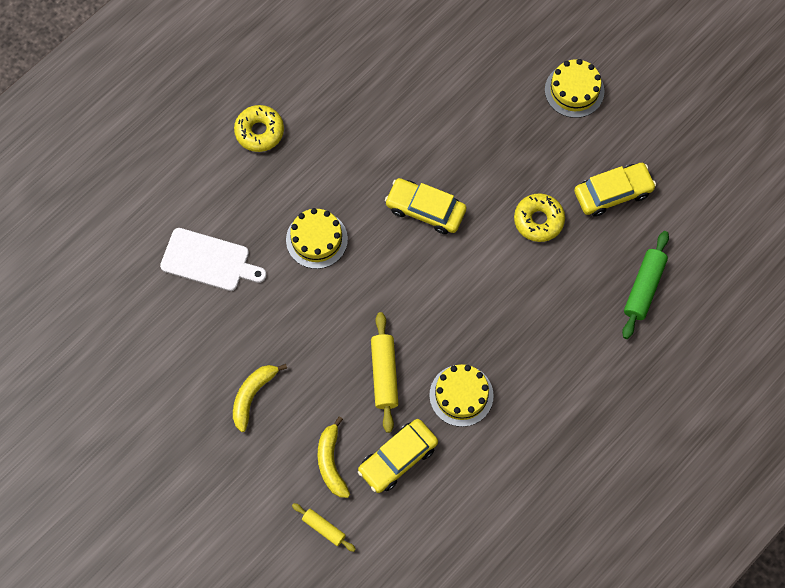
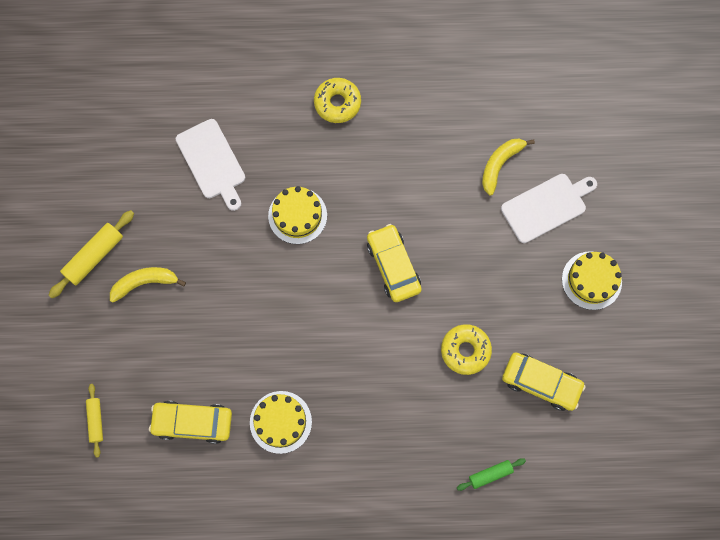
camera: 45 degrees right, 5 degrees up
(331, 462) = (147, 380): yellow banana -> yellow banana (500, 165)
(384, 374) = (244, 355): yellow rolling pin -> yellow rolling pin (94, 256)
(490, 68) = (546, 206): none -> white cutting board
(643, 288) = (490, 474): green rolling pin -> green rolling pin, size x0.61

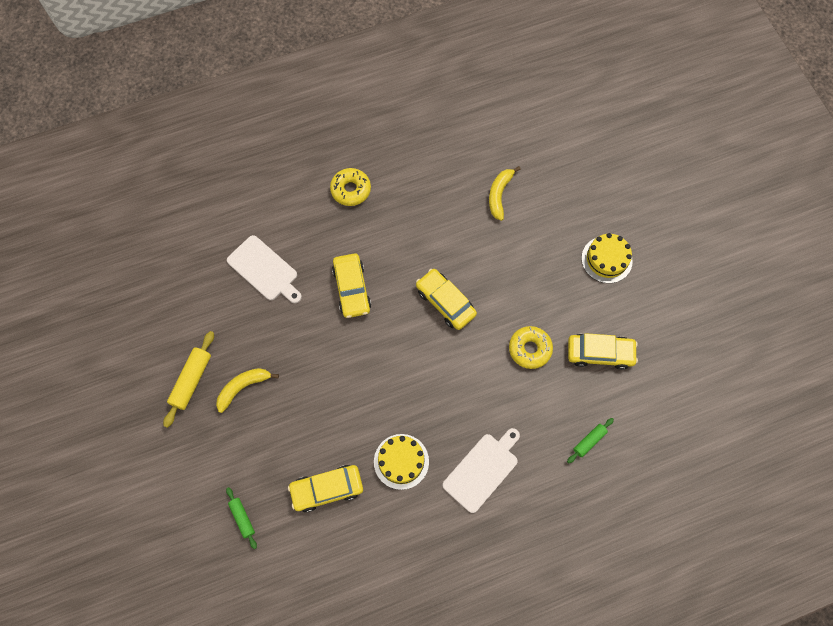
camera: 20 degrees left, 5 degrees down
(96, 420) = (242, 518): yellow rolling pin -> green rolling pin
(297, 215) = (352, 289): yellow cake -> yellow car
(546, 206) = (548, 214): white cutting board -> white cutting board (482, 470)

